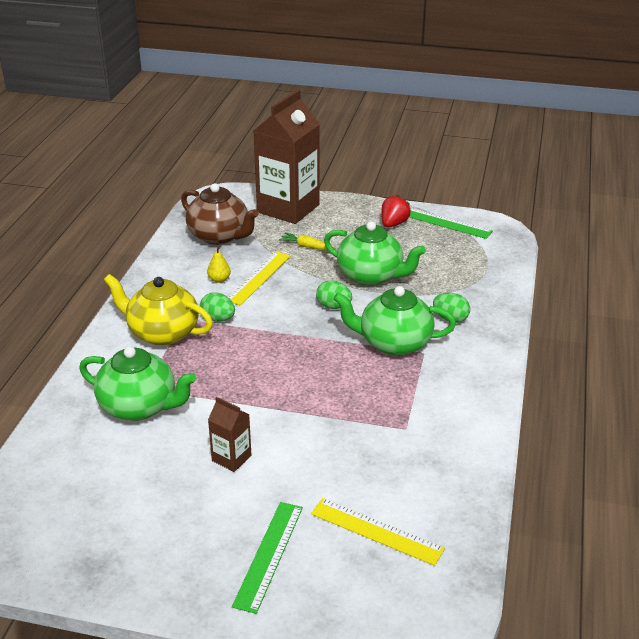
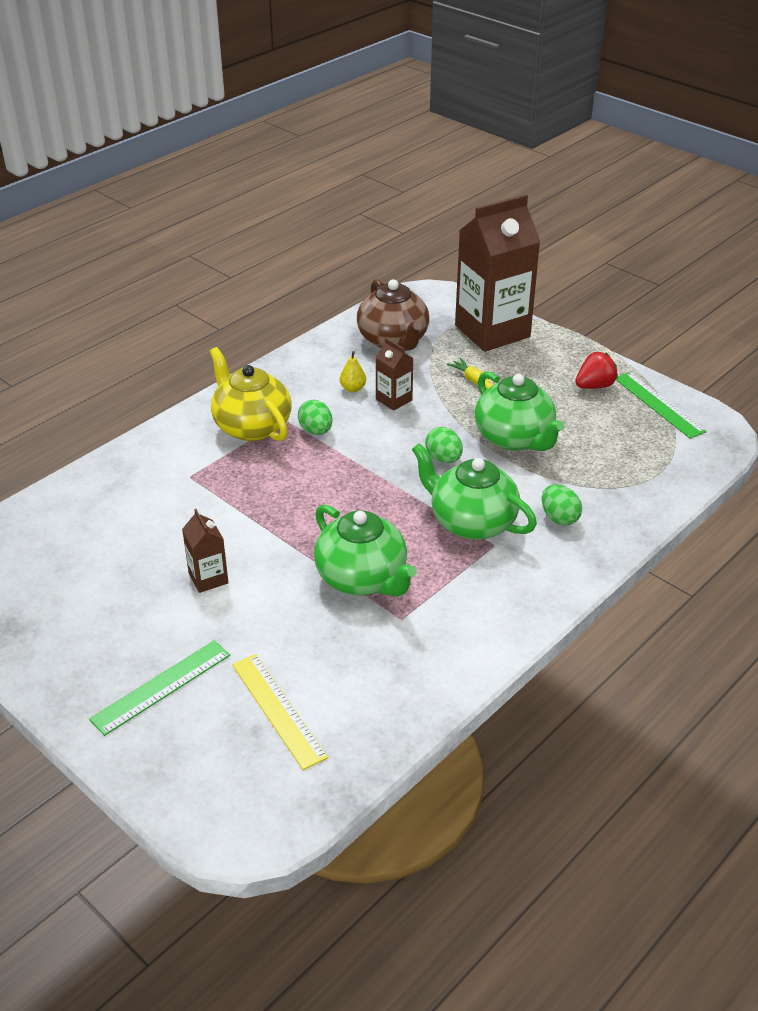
camera: 30 degrees right, 5 degrees up
(139, 407) = (170, 494): green teapot -> green teapot (362, 578)
(258, 277) = (394, 400): yellow ruler -> brown carton

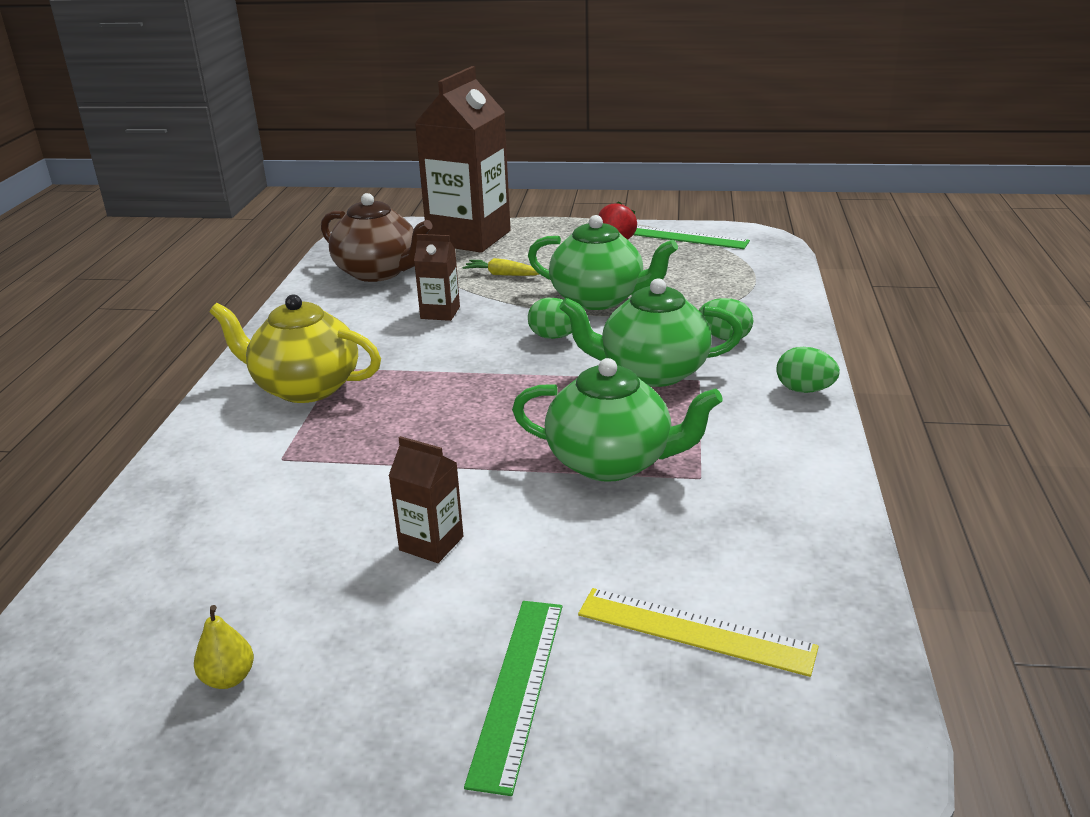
camera: 35 degrees left, 10 degrees down
(316, 431) = (387, 364): green egg -> green egg (804, 390)
(353, 388) = (384, 319): yellow pear -> yellow pear (228, 678)

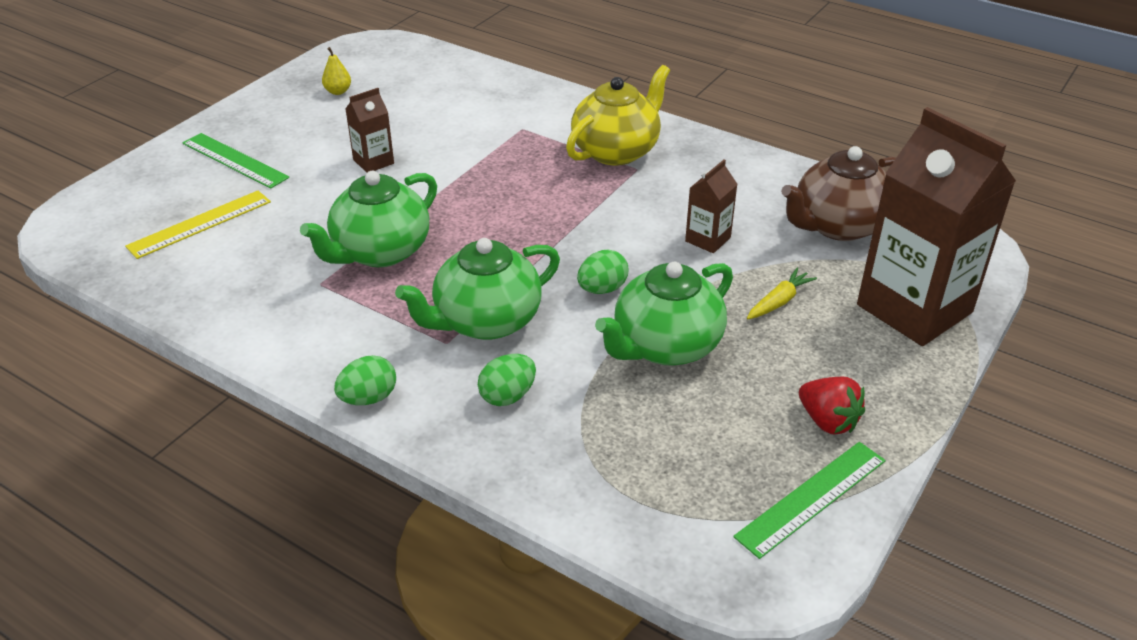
camera: 115 degrees right, 10 degrees up
(652, 372) = (485, 321): green teapot -> green teapot turned 150 degrees counterclockwise

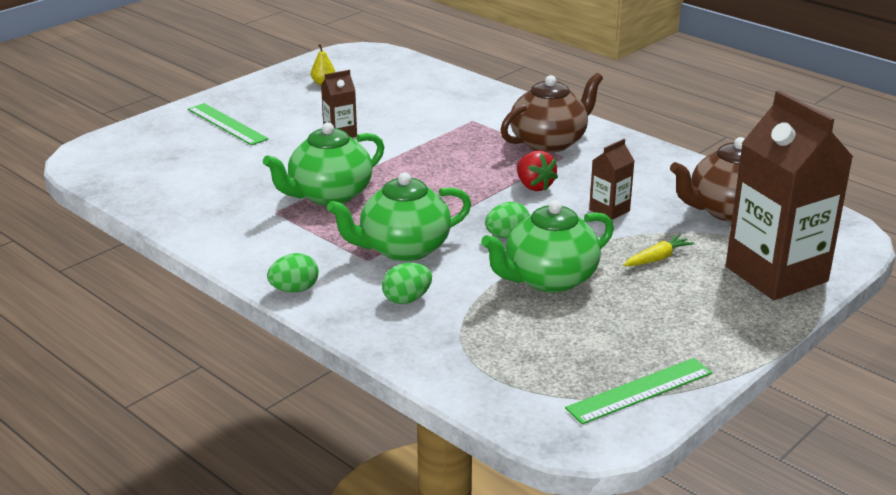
camera: 10 degrees right, 10 degrees down
(200, 224) = (189, 164): yellow ruler -> none
(616, 151) = (549, 142): yellow teapot -> brown teapot
(827, 421) = (671, 342): red strawberry -> red strawberry (534, 186)

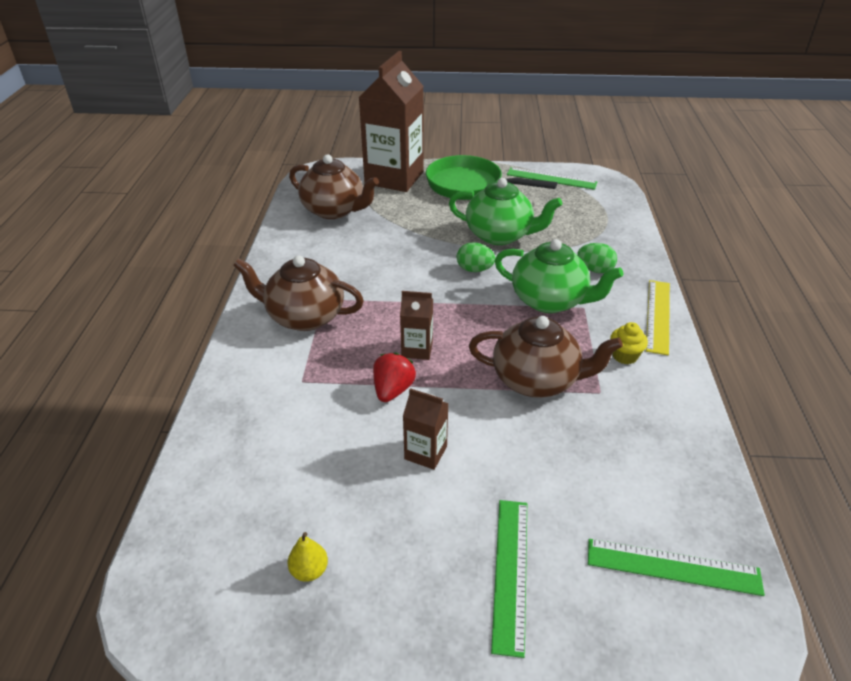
camera: 130 degrees left, 10 degrees up
(140, 163) = (673, 567): none -> green ruler
(285, 243) = (624, 356): none -> yellow cupcake
(294, 290) = (658, 316): green egg -> yellow ruler
(329, 195) = (537, 380): green teapot -> brown teapot
(534, 186) = (391, 290): red strawberry -> red strawberry (393, 390)
(609, 210) = (388, 248): brown carton -> brown carton (417, 349)
(657, 258) = (426, 213): yellow carrot -> none
(692, 316) = (470, 186): none -> green pan

